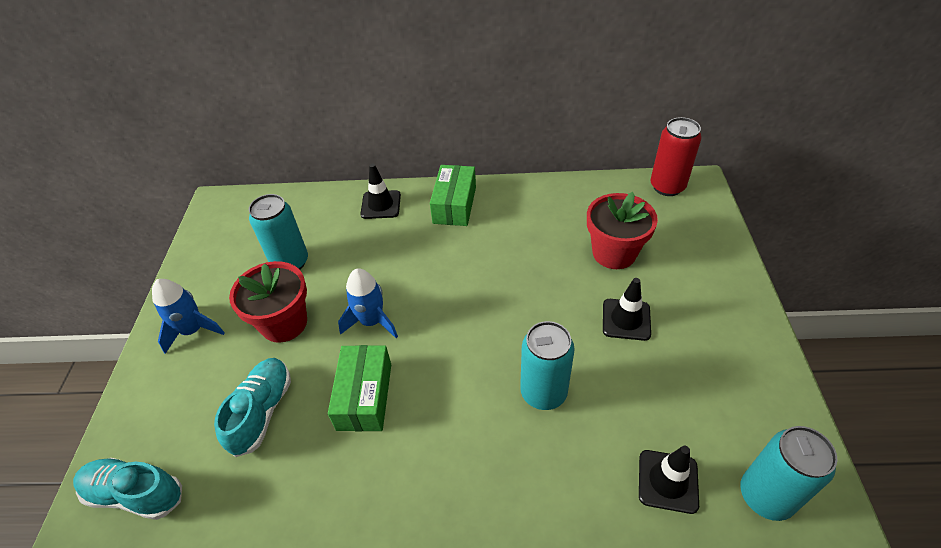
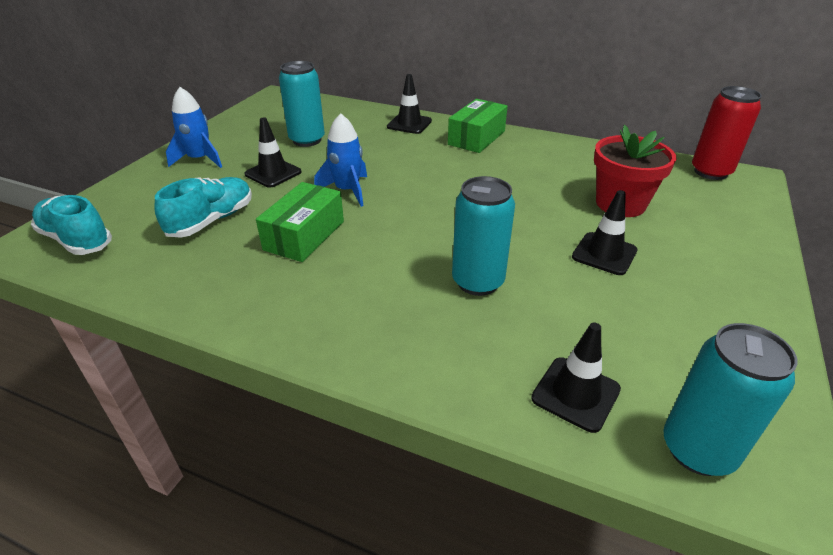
camera: 20 degrees right, 10 degrees down
(284, 323) = (273, 173): red flower pot -> black traffic cone

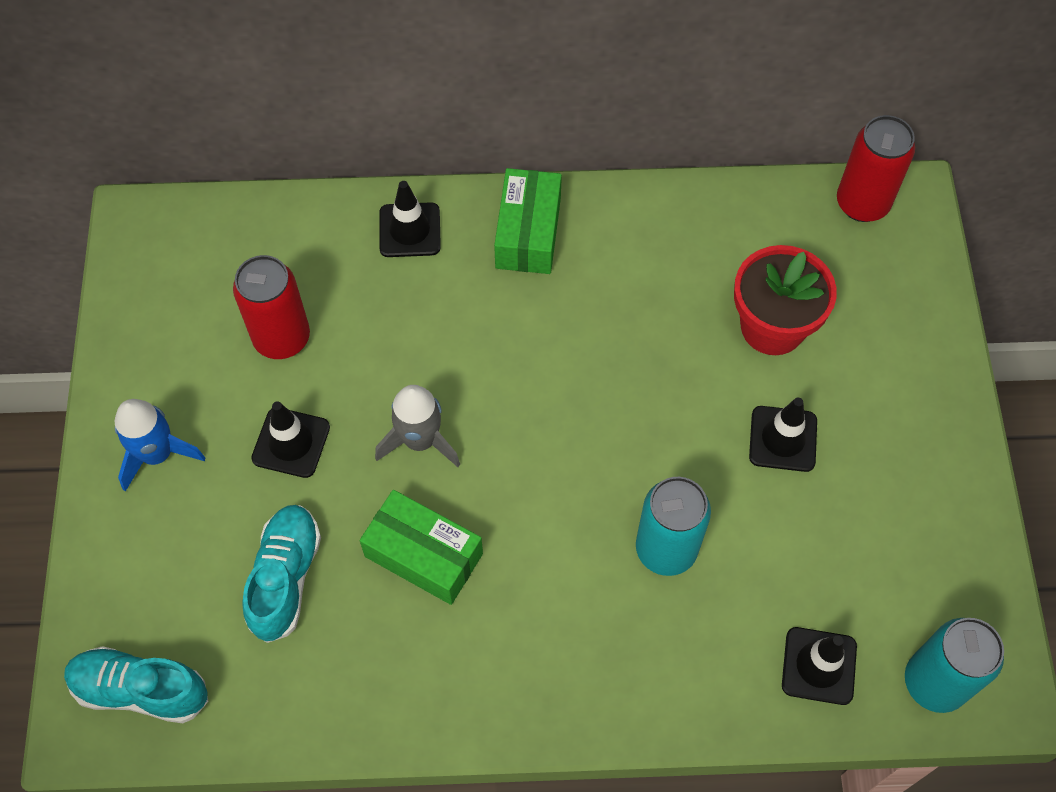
camera: 25 degrees left, 25 degrees up
(304, 235) = (423, 555): green box -> green box turned 60 degrees counterclockwise
(307, 140) = (282, 338): turquoise can -> red can
(347, 191) = (420, 440): blue rocket -> grey rocket

